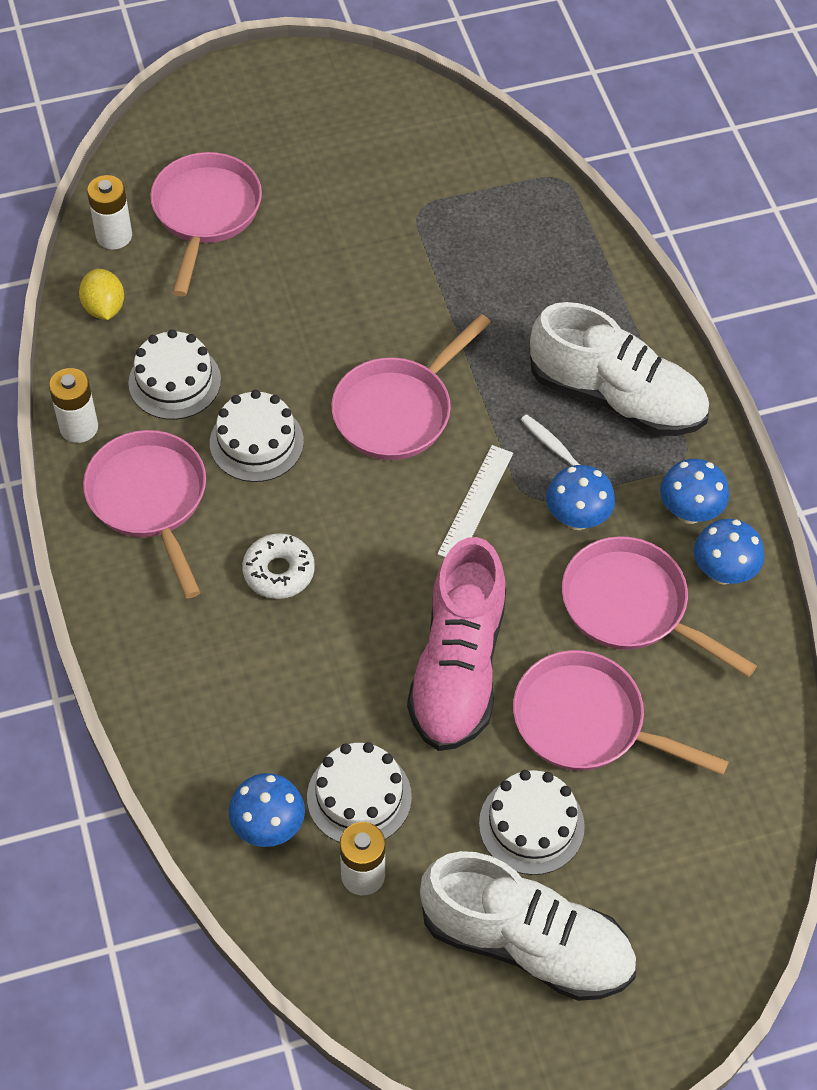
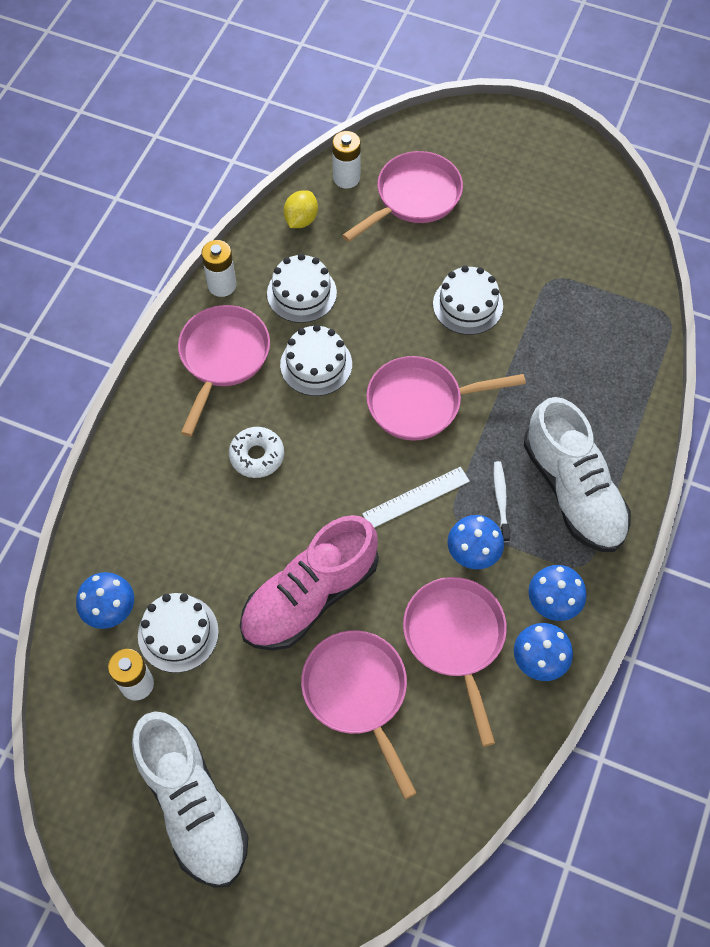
camera: 40 degrees right, 5 degrees up
(531, 825) = (263, 733): white cake -> white cake (467, 305)

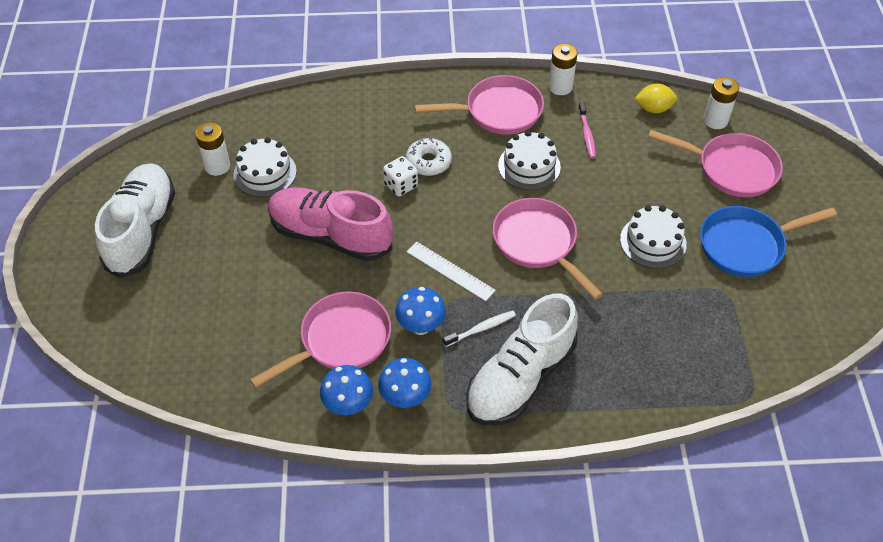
camera: 65 degrees right, 10 degrees down
(111, 611) = (264, 132): blue mushroom -> none
(193, 806) = (142, 230): white shoe -> white shoe turned 150 degrees clockwise
(276, 497) = (401, 185): none -> white dice
(301, 293) = (586, 134): white cake -> pink toothbrush
(358, 693) = (266, 293): pink pan -> none
(508, 234) = (746, 245): none -> blue pan

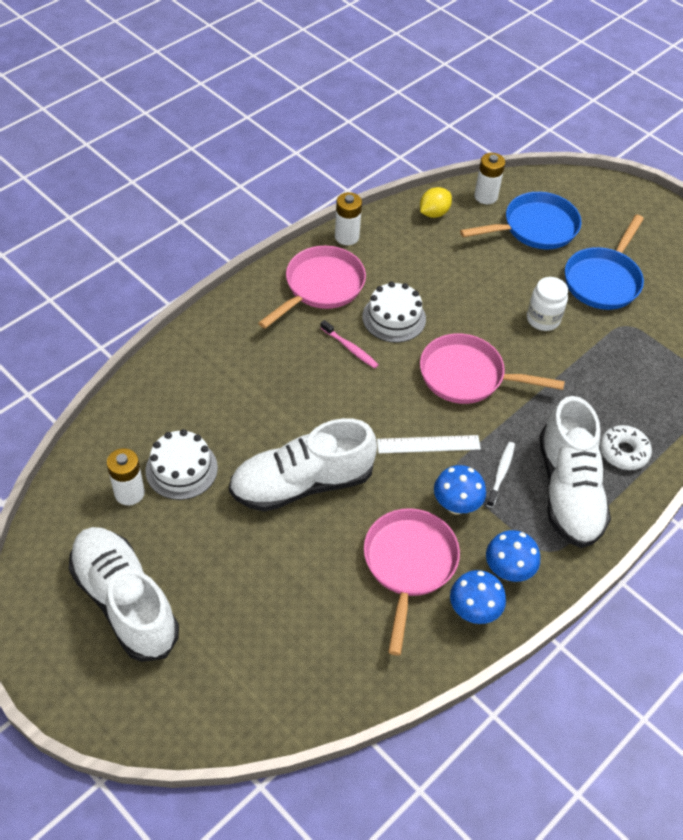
camera: 45 degrees left, 0 degrees up
(330, 235) = (302, 483): pink shoe -> white shoe
(401, 185) = (312, 400): white dice -> none
(428, 162) = (312, 365): white donut -> white donut (623, 452)
(586, 134) = (408, 264): pink toothbrush -> pink toothbrush (350, 348)
(653, 242) = (543, 319): white cake -> white jar
(731, 169) = (535, 228): pink pan -> blue pan

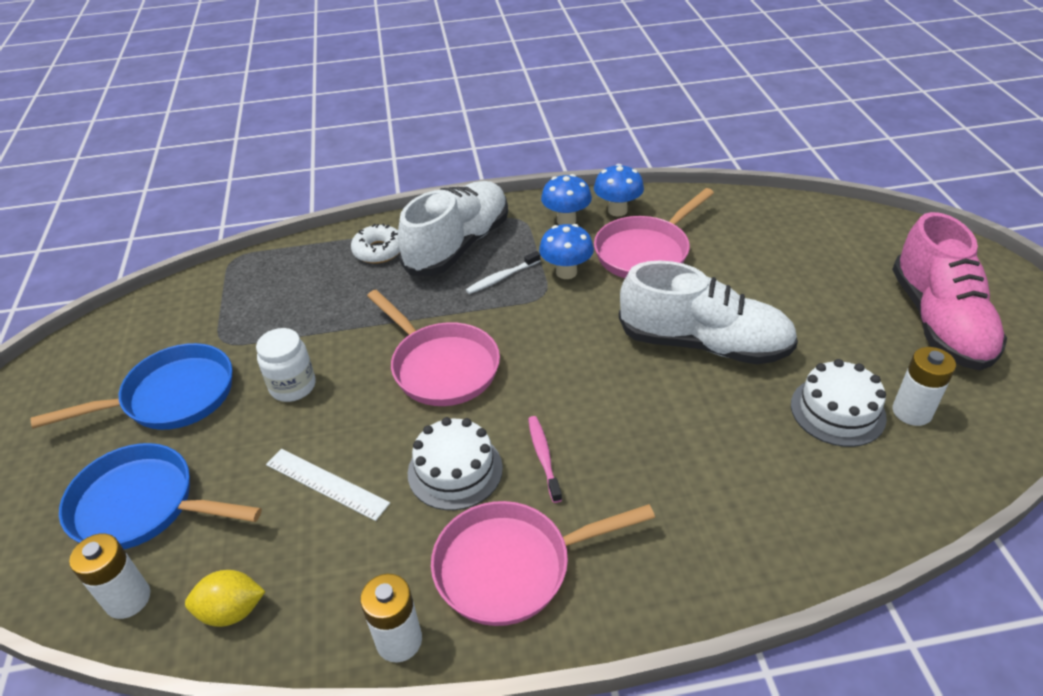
camera: 140 degrees left, 10 degrees down
(125, 601) = (939, 321): white shoe -> pink shoe
(428, 444) = (545, 325): white ruler -> white ruler (326, 483)

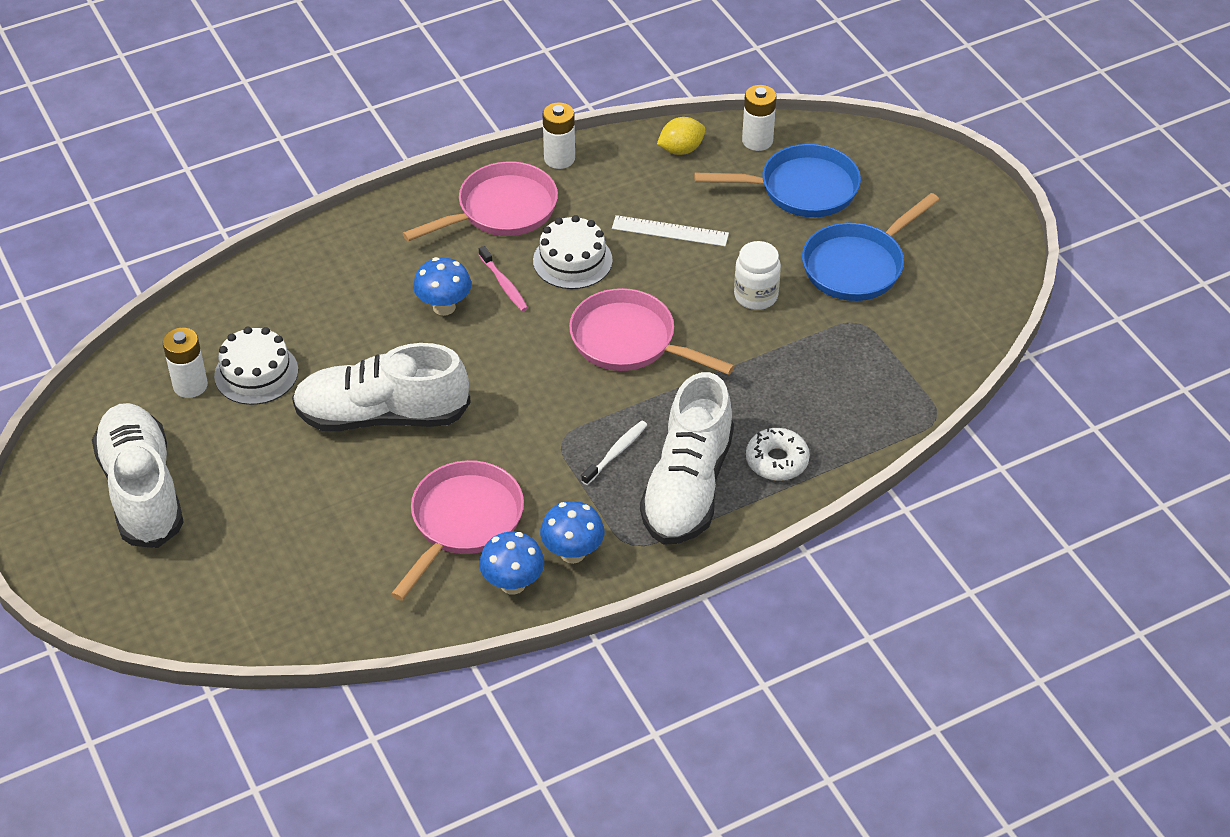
camera: 160 degrees right, 5 degrees up
(566, 272) = (546, 474): blue mushroom -> blue mushroom (444, 307)
(939, 321) = (142, 490): pink shoe -> white shoe

